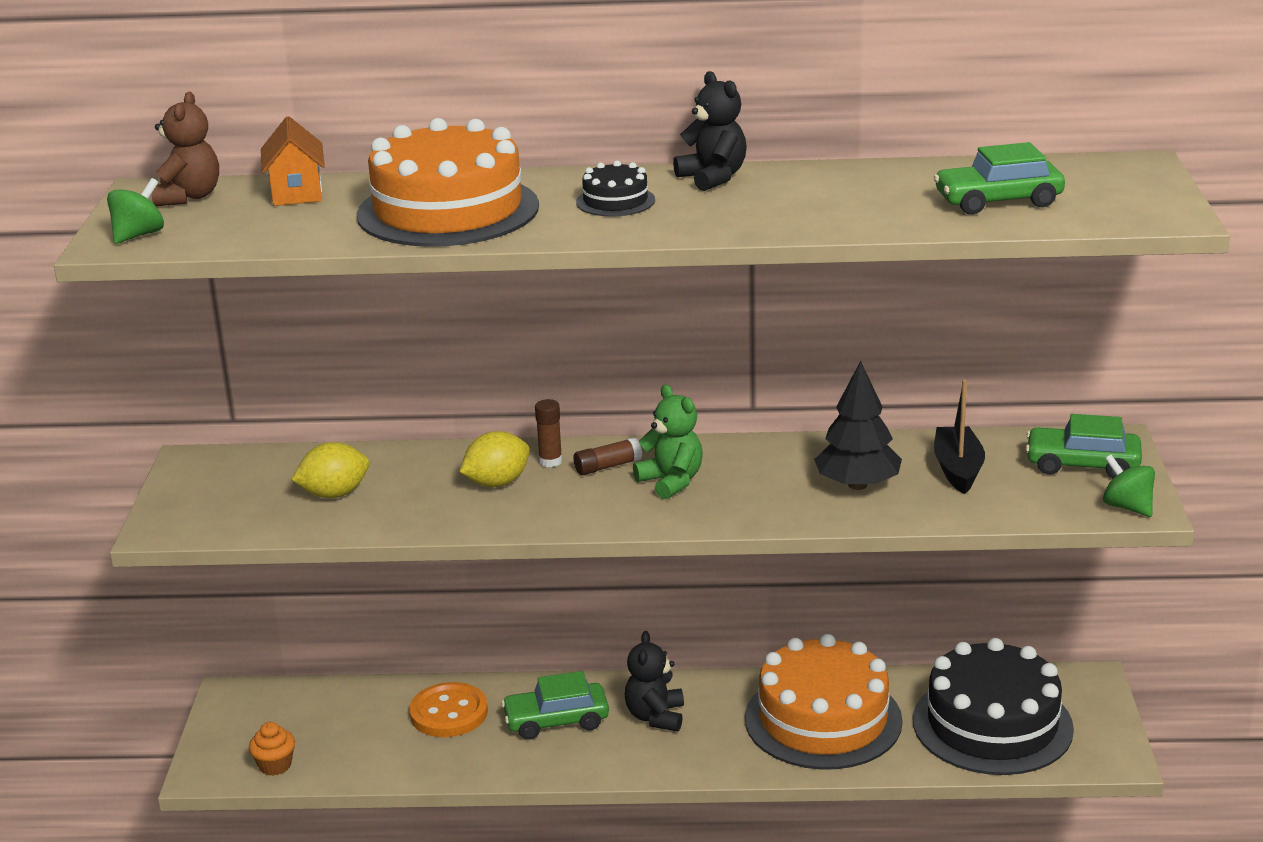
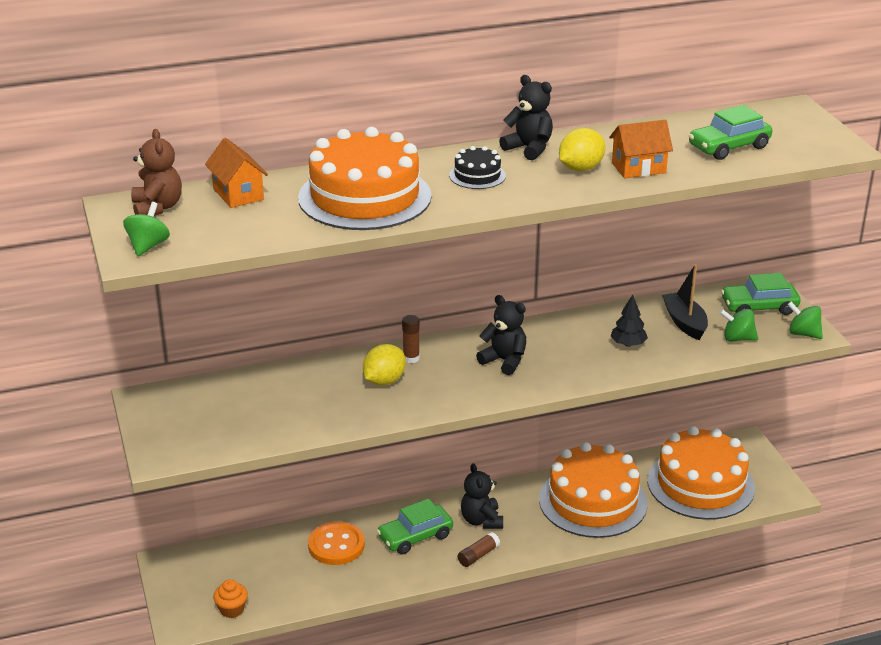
camera: 20 degrees left, 5 degrees up
(334, 494) = (272, 408): yellow lemon -> yellow lemon (580, 168)
(607, 466) = (453, 356): brown glue stick -> brown glue stick (478, 555)
(671, 481) = (504, 361): green teddy bear -> black teddy bear
(844, 213) = (638, 168): none -> orange house
(857, 485) = (628, 344): black tree -> black tree, size x0.62
(992, 724) = (700, 484): black cake -> orange cake
(1022, 500) = (737, 338): none -> green spinning top

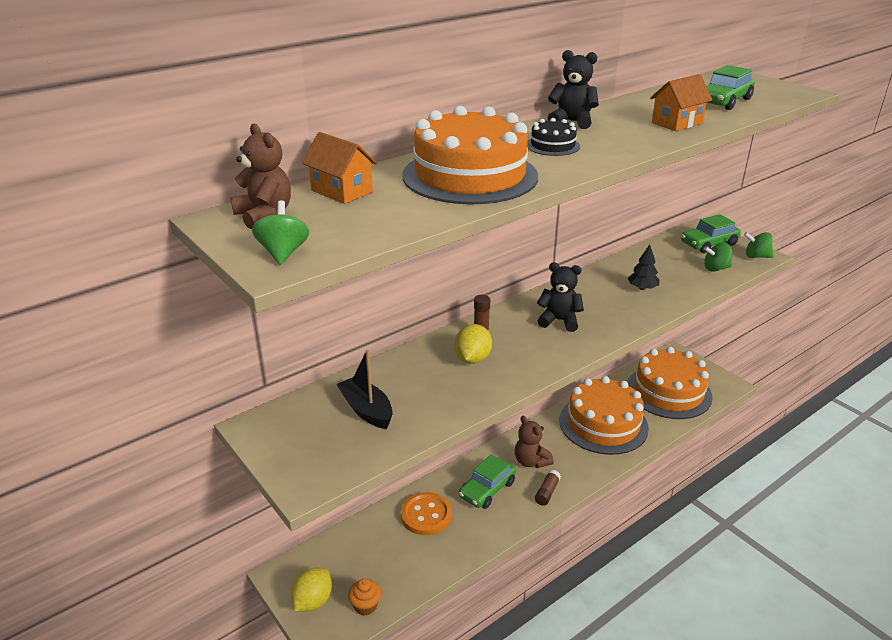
camera: 20 degrees left, 0 degrees up
(481, 520) = (531, 461): black teddy bear -> brown teddy bear
(580, 168) = (632, 129): yellow lemon -> yellow lemon (313, 601)
(685, 323) = (668, 264): black boat -> black boat (366, 410)

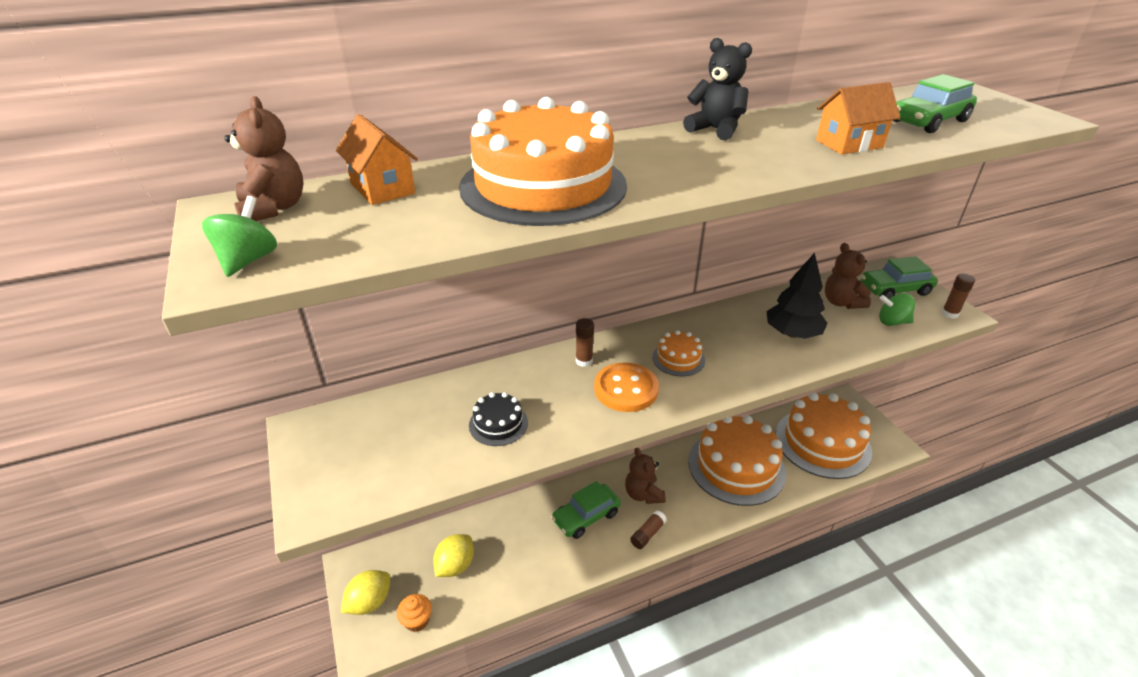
camera: 15 degrees right, 5 degrees up
(366, 410) = (421, 431): black boat -> none
(426, 515) = (514, 532): orange button -> orange button (626, 389)
(472, 359) = (561, 389): yellow lemon -> yellow lemon (455, 565)
(552, 145) = (671, 157): black cake -> black cake (498, 424)
(559, 321) = (678, 359): black teddy bear -> orange cake
(642, 288) = (792, 333): black tree -> black tree, size x1.61
(671, 259) = (841, 302): none -> brown teddy bear
(756, 256) = (949, 314): green spinning top -> brown glue stick

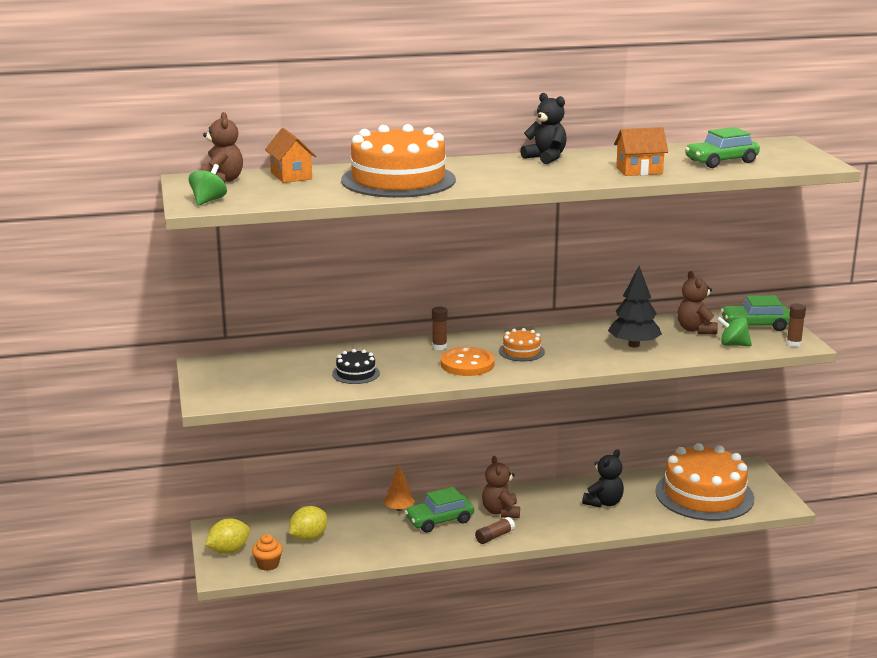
camera: 10 degrees right, 15 degrees down
(541, 504) = (399, 509): none -> orange tree
(736, 466) = (603, 503): orange cake -> black teddy bear

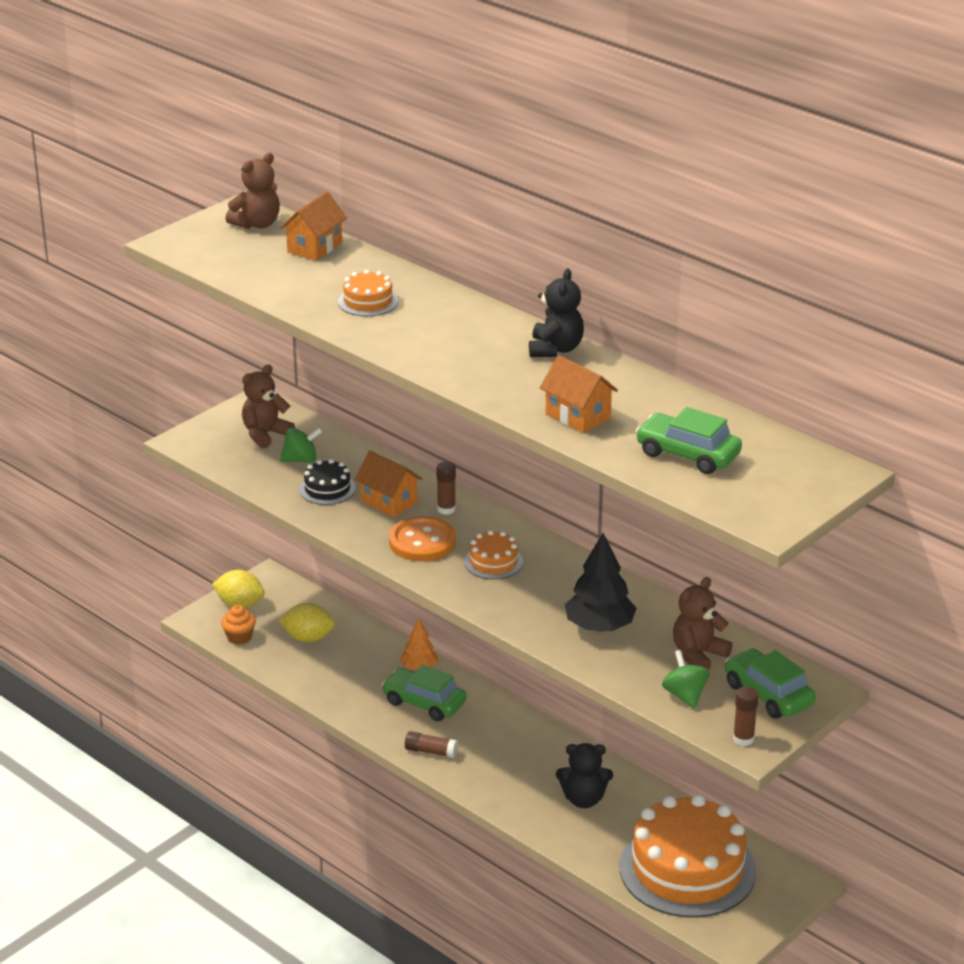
camera: 55 degrees right, 10 degrees up
(208, 201) = (191, 242): green spinning top -> green spinning top (301, 460)
(398, 180) = (368, 301): orange cake -> orange cake, size x0.44
(403, 360) = (389, 502): none -> orange house
(501, 512) = (485, 735): brown teddy bear -> brown teddy bear (265, 434)

